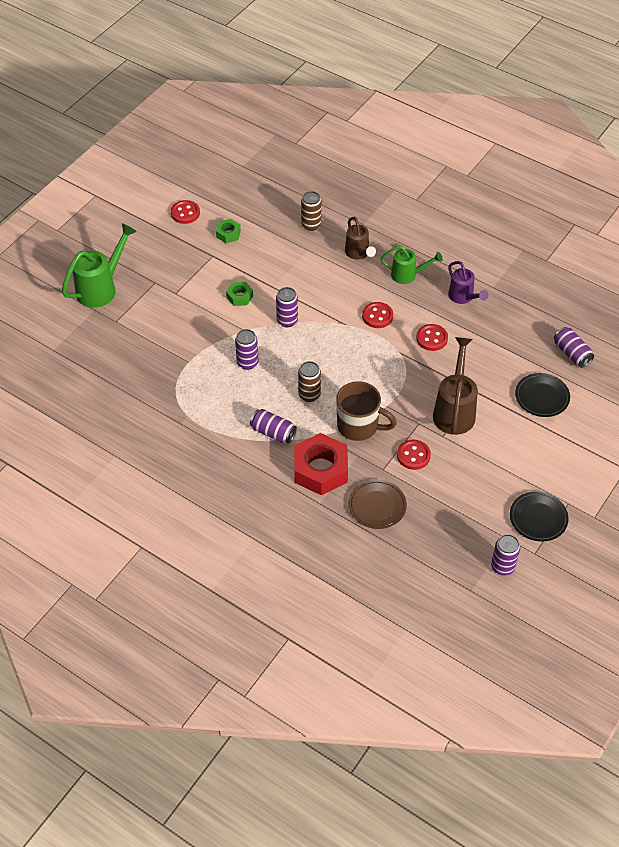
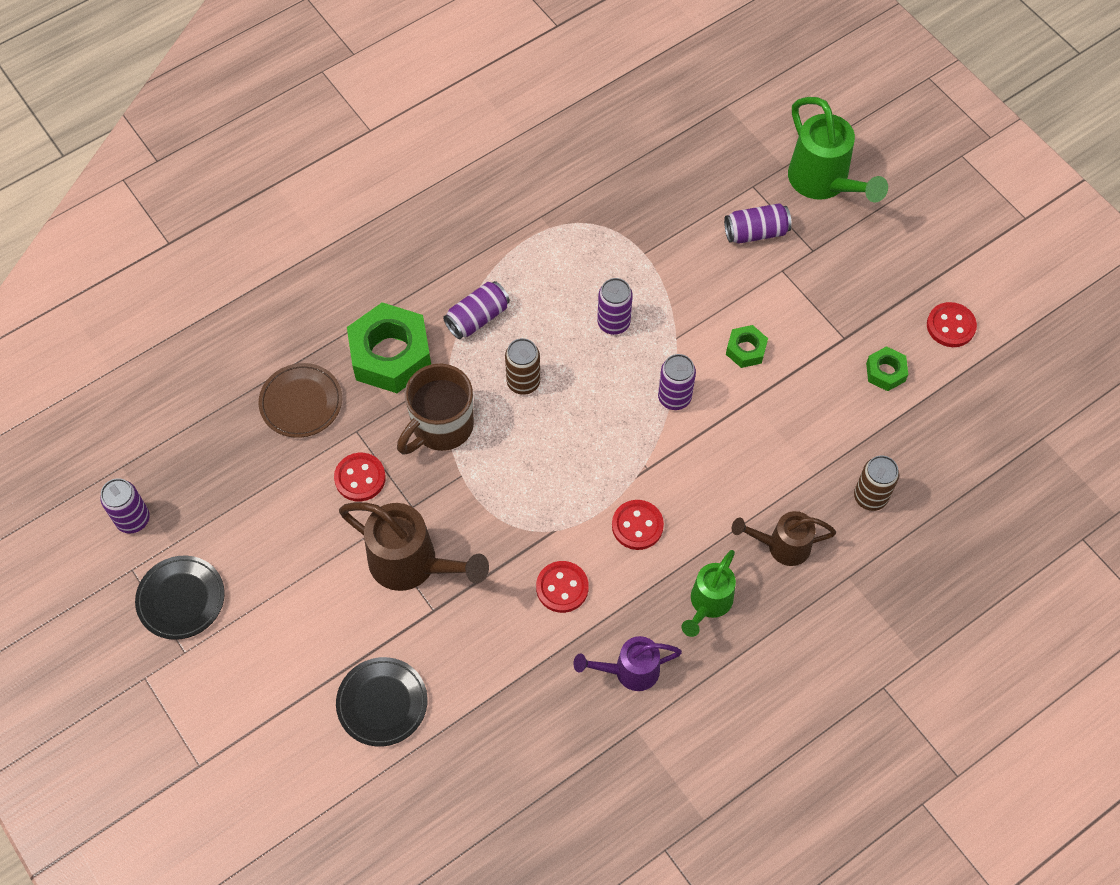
camera: 110 degrees right, 10 degrees up
(320, 470) = (390, 355): red nut -> green nut
(571, 353) = (446, 792): purple can -> purple can (756, 232)

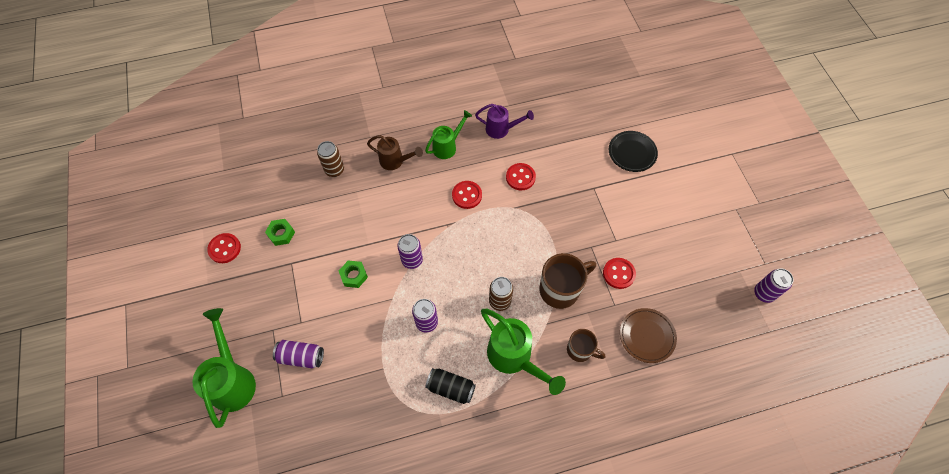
camera: 160 degrees left, 0 degrees up
(181, 599) = (736, 237): black plate -> none
(390, 355) = (580, 350): green nut -> brown mug
(412, 564) = (599, 214): brown watering can -> none
(477, 318) = (514, 358): purple can -> green watering can
(547, 258) = (451, 388): none -> black can

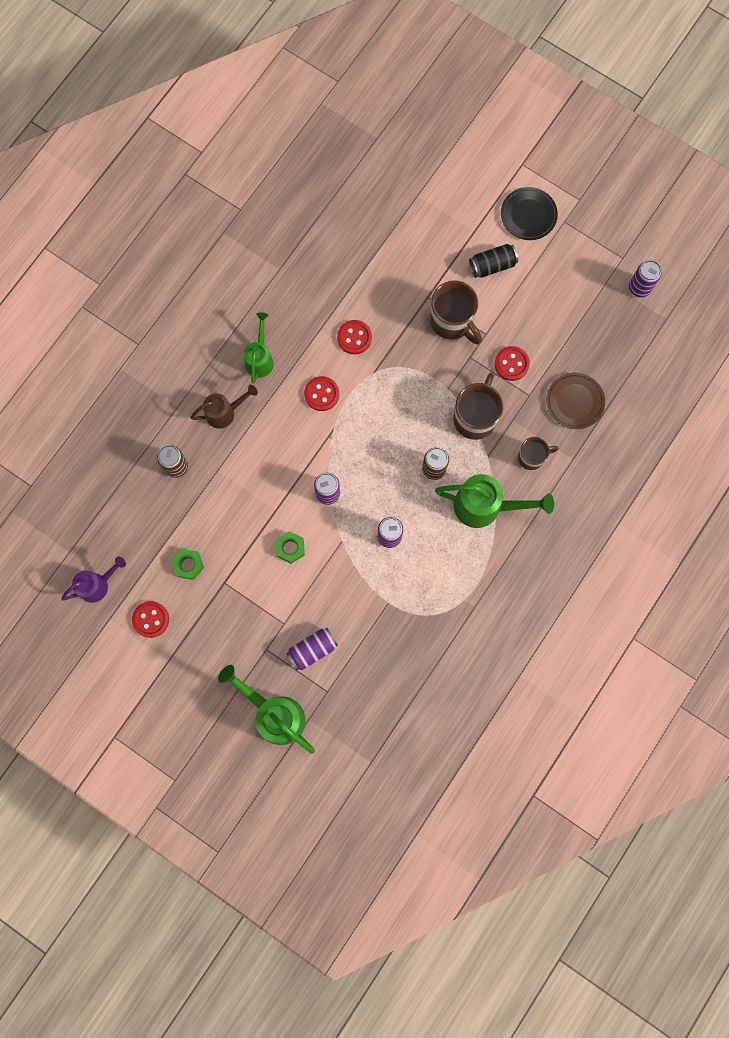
camera: 40 degrees left, 15 degrees up
(451, 388) = (456, 572): black can -> black can (492, 265)
(501, 129) = (294, 301): purple watering can -> purple watering can (98, 585)
(598, 215) = (452, 322): none -> brown mug
(632, 153) = (434, 233): black plate -> black plate (528, 215)

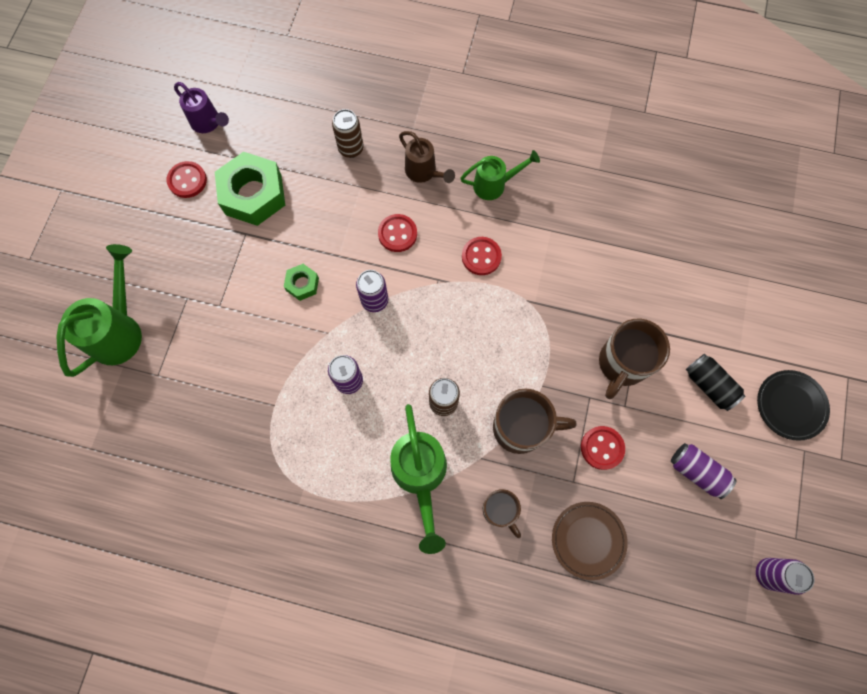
camera: 70 degrees right, 5 degrees down
(188, 565) = (253, 195): green nut -> green nut, size x2.06
(312, 650) = (199, 344): purple can -> purple can (697, 471)
(354, 337) = (557, 267): red button -> red button (397, 234)

